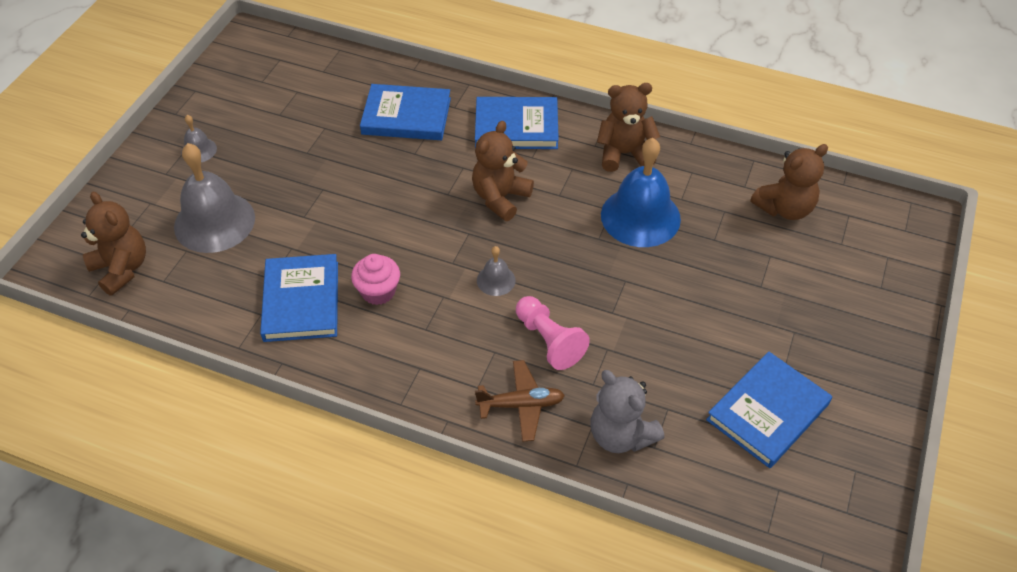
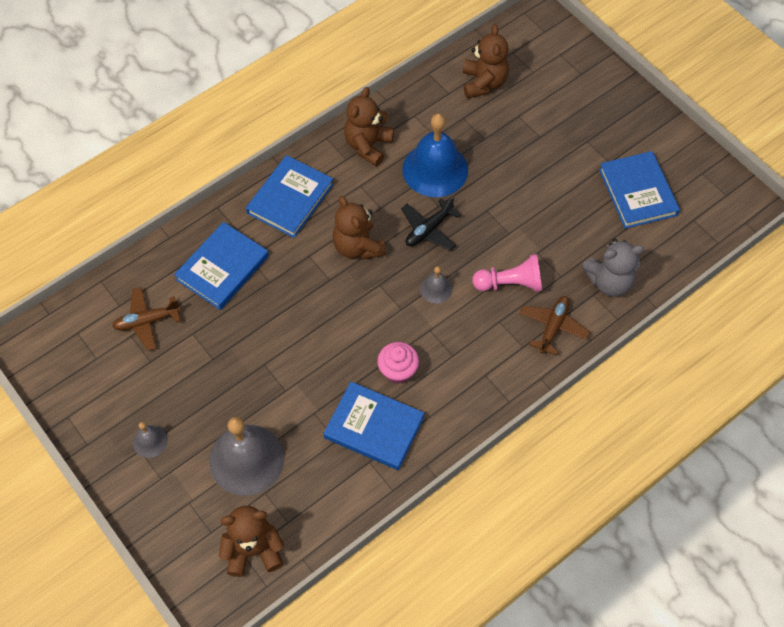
camera: 60 degrees left, 10 degrees up
(318, 94) = (147, 321): none -> brown plane
(563, 243) = (428, 230): none -> black plane

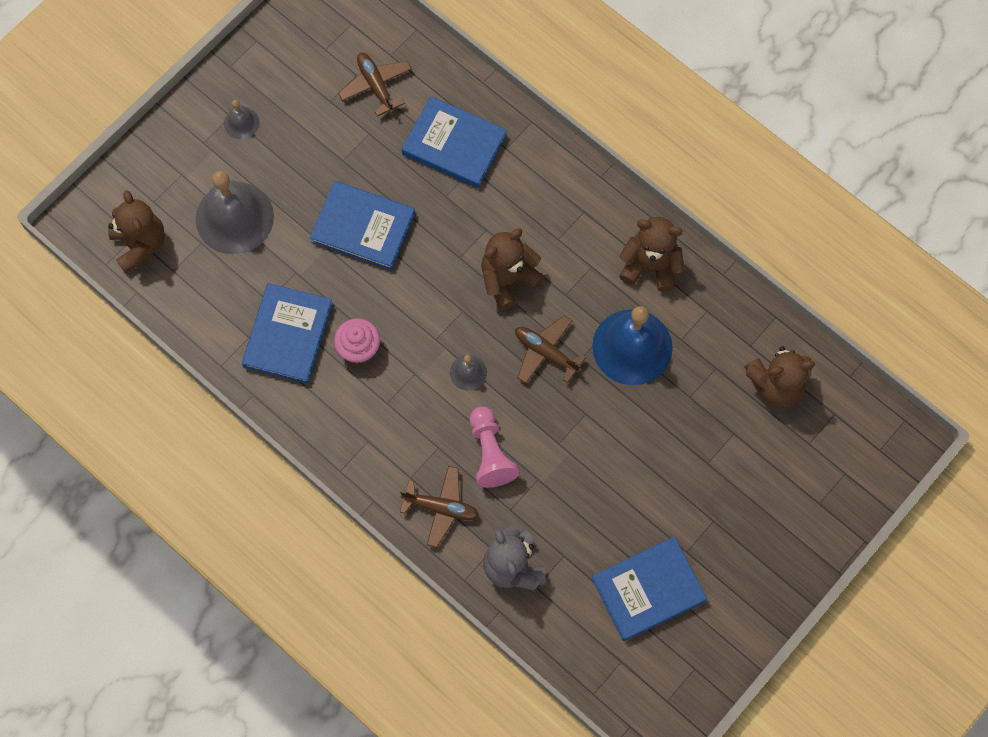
camera: 80 degrees right, 10 degrees up
(290, 199) = (558, 195): blue book -> blue book (363, 227)
(428, 230) = (546, 352): black plane -> brown plane

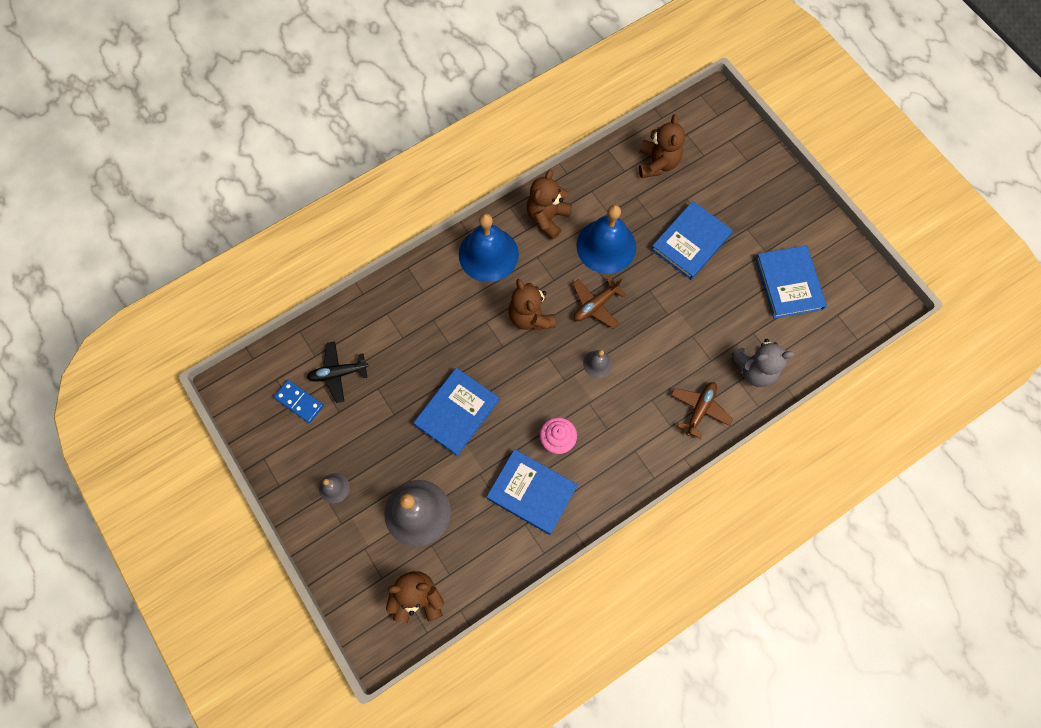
camera: 75 degrees left, 0 degrees up
(331, 56) = (299, 402): none -> blue domino
(376, 86) = (338, 373): brown plane -> black plane
(454, 145) = (408, 327): blue book -> blue book (690, 242)
(490, 453) = (665, 364): pink pawn -> none
(577, 209) = (488, 254): none -> blue bell

